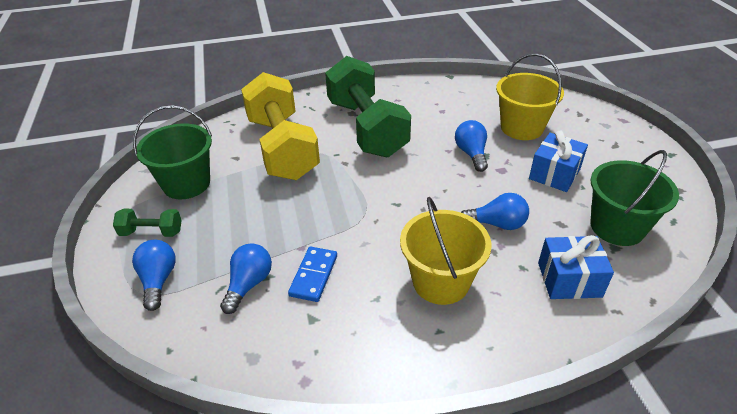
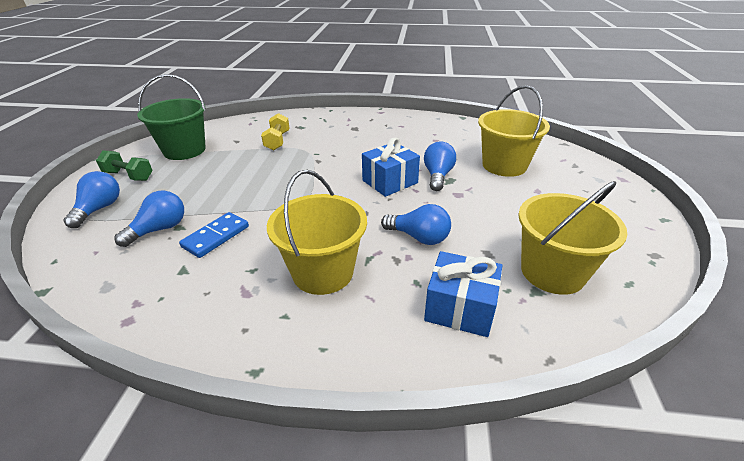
camera: 20 degrees right, 5 degrees down
(282, 148) = (277, 141): yellow dumbbell -> yellow dumbbell, size x0.42
(366, 128) = (358, 140): green dumbbell -> none
(554, 174) = (512, 208): blue gift -> blue gift (390, 182)
(617, 227) = (552, 272): green bucket -> yellow bucket

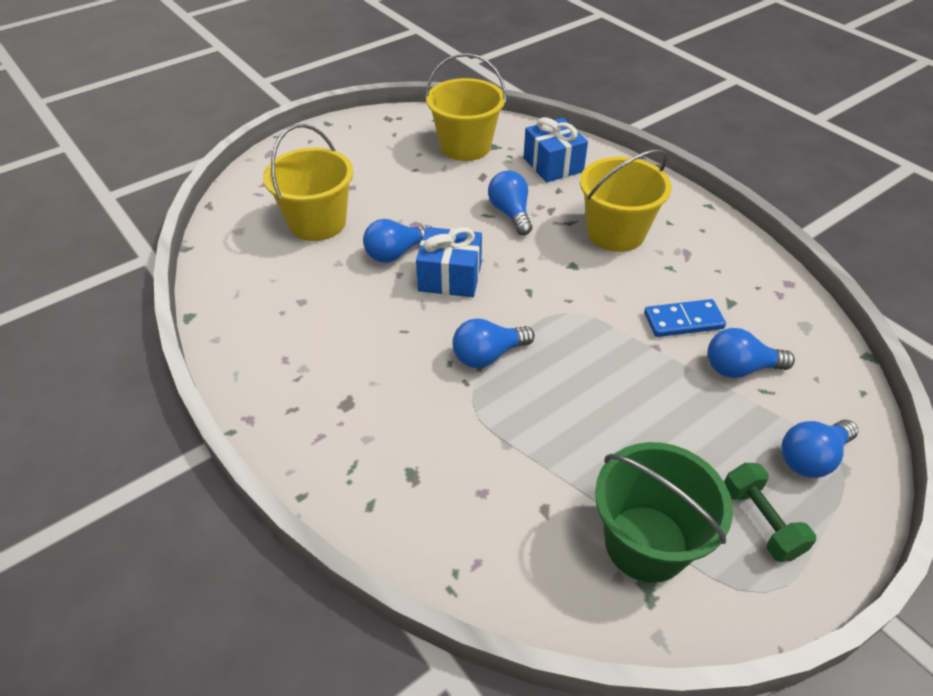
camera: 135 degrees left, 10 degrees up
(277, 141) = (485, 456): yellow dumbbell -> none
(319, 165) = (488, 355): none -> blue light bulb

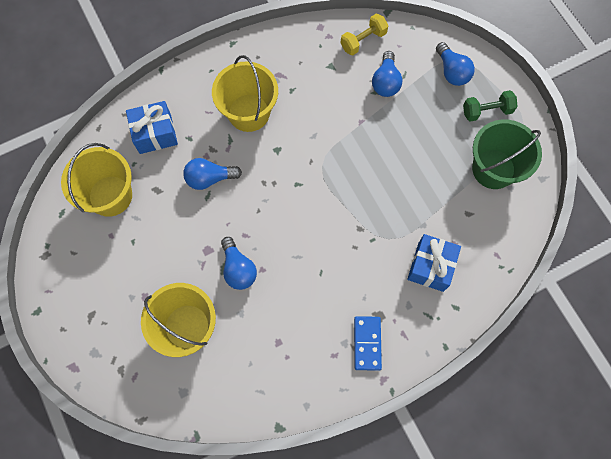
camera: 80 degrees left, 25 degrees up
(450, 277) = (273, 234): blue gift -> blue gift (430, 267)
(488, 355) = (352, 222): blue light bulb -> none
(683, 321) = (342, 98): blue domino -> blue domino (367, 343)
(797, 333) = (363, 40): none -> yellow dumbbell

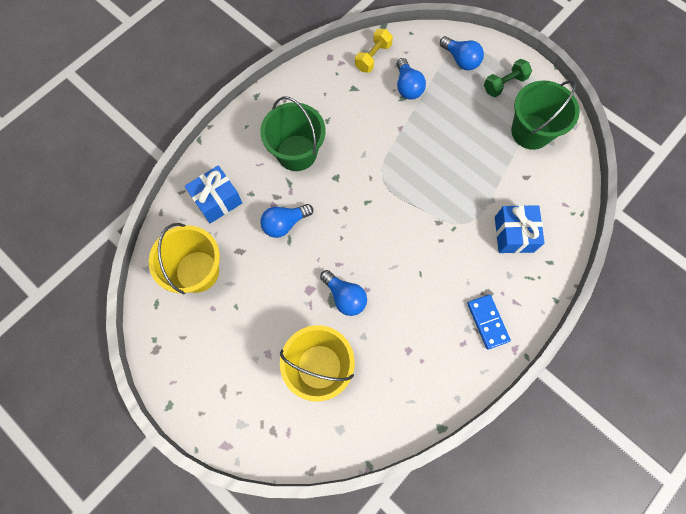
camera: 20 degrees left, 0 degrees up
(249, 113) = (296, 153): yellow bucket -> green bucket

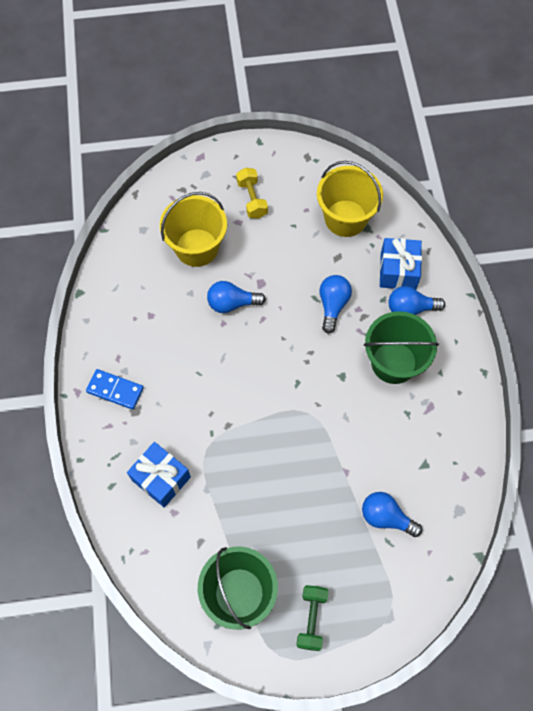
camera: 130 degrees right, 5 degrees down
(373, 57) = (448, 513): yellow dumbbell -> yellow dumbbell (252, 199)
(460, 60) = (376, 600): blue light bulb -> blue light bulb (410, 308)

